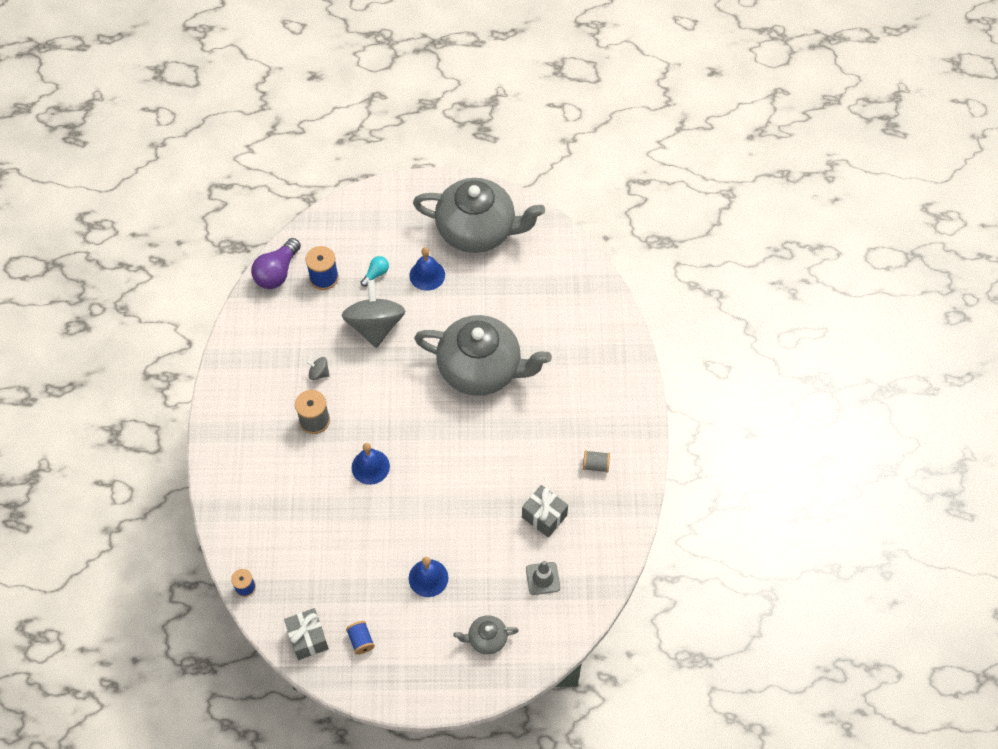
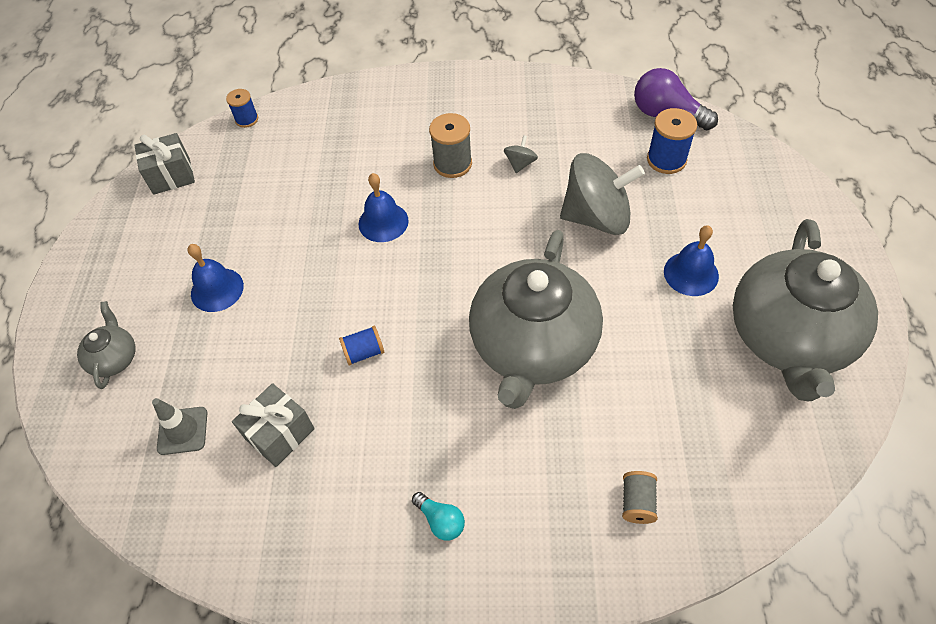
camera: 95 degrees right, 5 degrees down
(361, 640) = (154, 224): blue spool -> blue spool (364, 352)
(376, 274) = (682, 214): turquoise light bulb -> turquoise light bulb (441, 520)
(595, 465) = (357, 515): grey spool -> grey spool (637, 502)

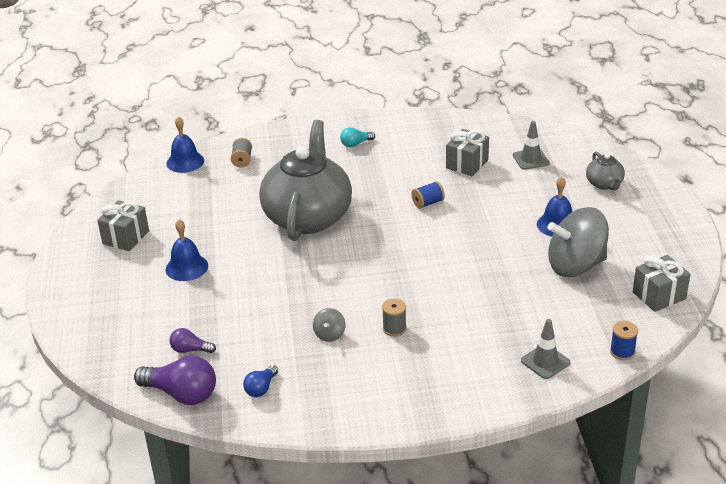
camera: 170 degrees right, 20 degrees down
(320, 116) = (545, 362): none -> grey traffic cone
(383, 222) = (443, 278): blue bell -> blue bell (185, 162)
(441, 520) = (355, 144): turquoise light bulb -> turquoise light bulb turned 60 degrees counterclockwise
(452, 164) = (394, 329): grey spool -> grey spool, size x0.64
(590, 114) = (261, 388): none -> blue light bulb
(596, 217) = (259, 298): grey spinning top -> grey spinning top (575, 265)
(666, 159) = (190, 350): blue spool -> purple light bulb
(788, 338) = (126, 237): grey teapot -> grey gift

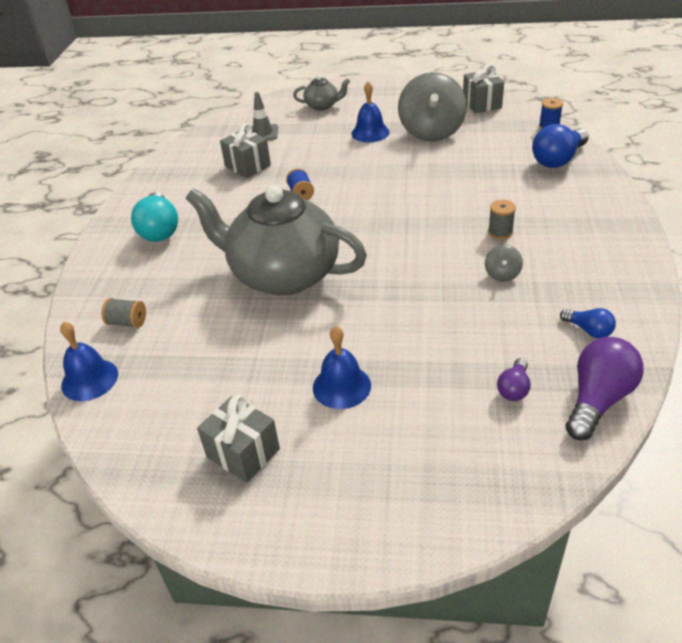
camera: 75 degrees left, 5 degrees up
(329, 334) = (502, 274): grey spinning top -> grey spinning top turned 75 degrees clockwise
(355, 144) = (159, 230): turquoise light bulb -> turquoise light bulb, size x1.87
(545, 362) = (558, 159): grey traffic cone -> blue light bulb

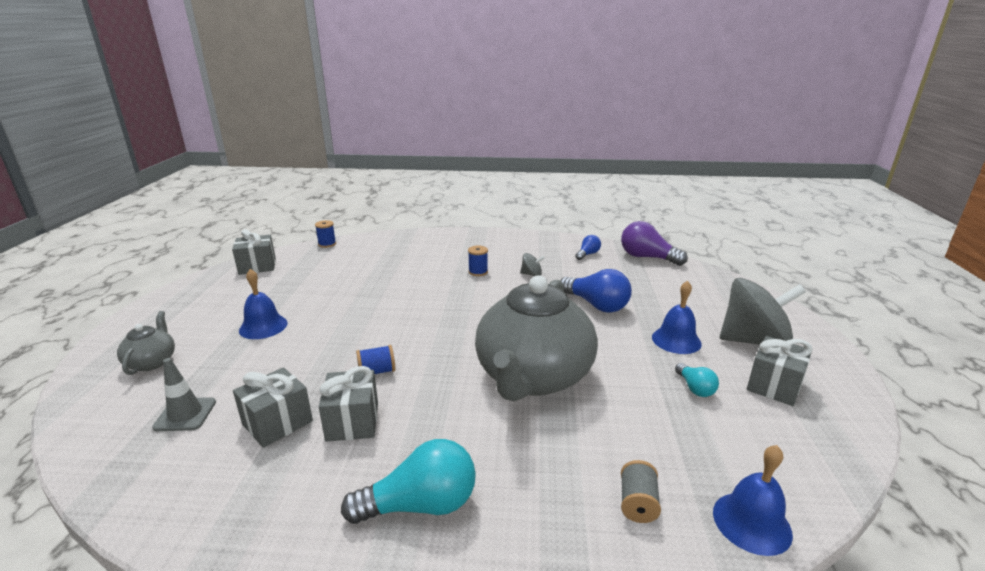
camera: 95 degrees left, 15 degrees down
(243, 193) = (352, 421): none -> grey gift
(249, 383) = (695, 388): none -> turquoise light bulb
(431, 131) = (292, 292): grey spinning top -> grey spinning top (753, 341)
(500, 232) = (478, 272): grey spool -> blue spool
(514, 388) = (649, 278): purple light bulb -> none
(558, 159) = (382, 245): blue light bulb -> blue light bulb (596, 305)

